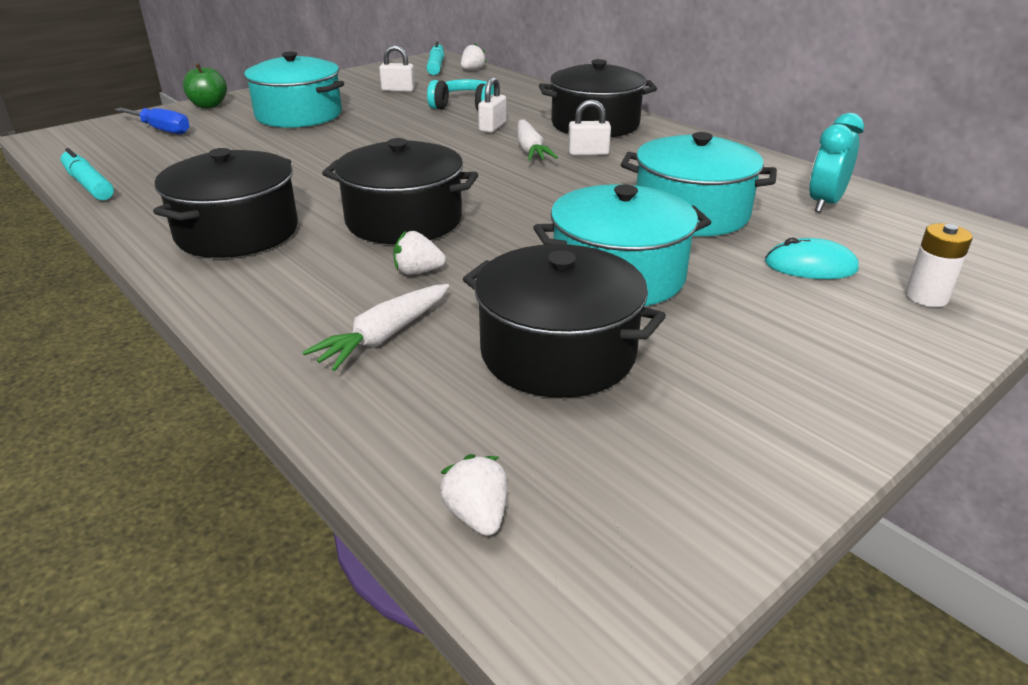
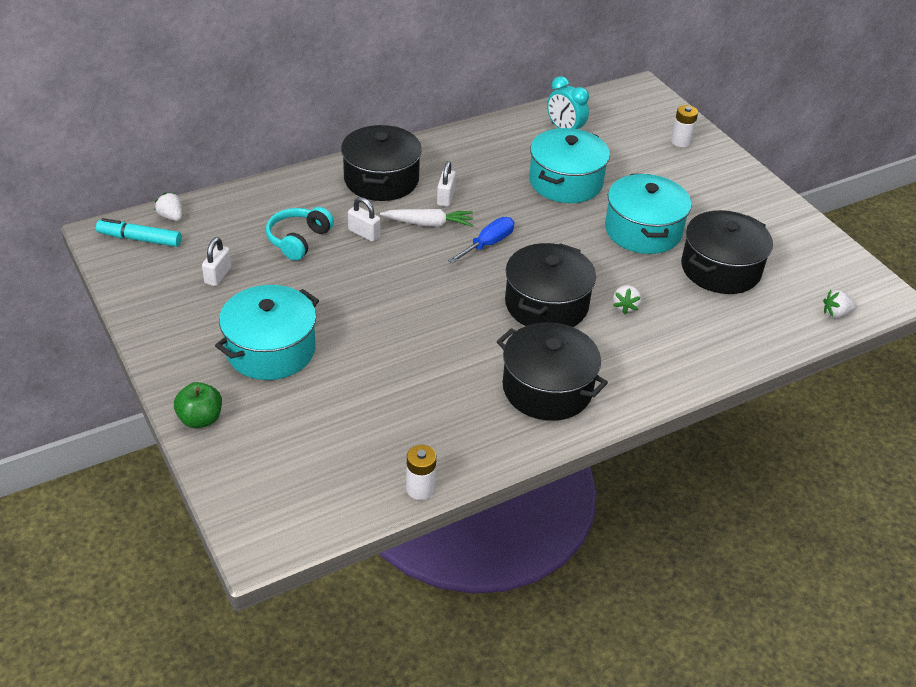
camera: 80 degrees left, 10 degrees up
(89, 184) = (420, 489): turquoise marker -> white battery
(161, 130) = (274, 452): blue screwdriver -> blue screwdriver (488, 244)
(384, 336) = (699, 327): white carrot -> none
(810, 266) = (643, 163): turquoise mouse -> none

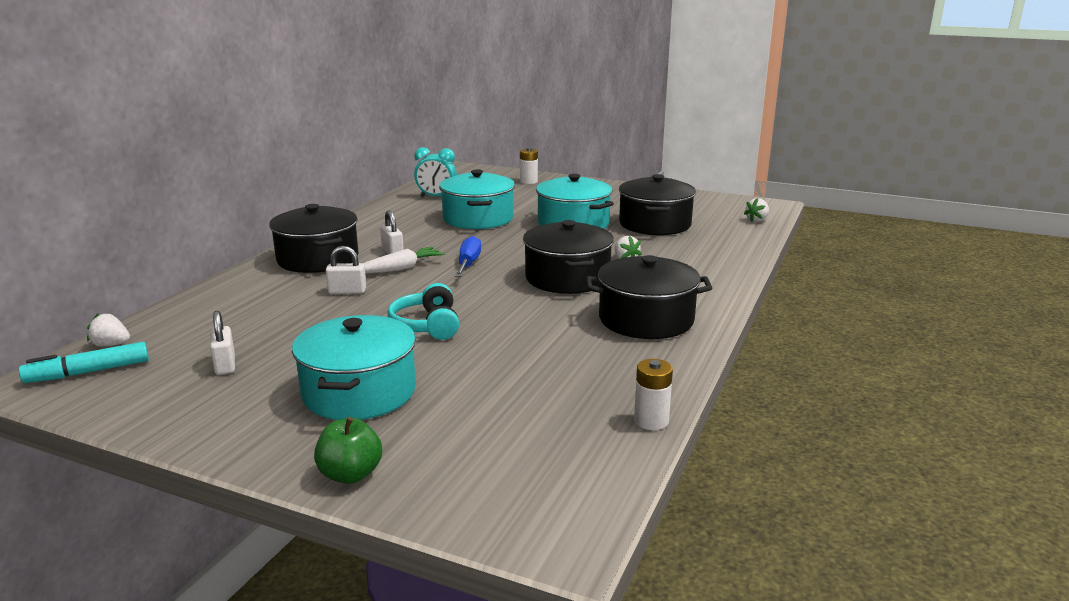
camera: 35 degrees left, 20 degrees down
(298, 240) = (285, 315): turquoise headphones -> turquoise headphones (427, 325)

